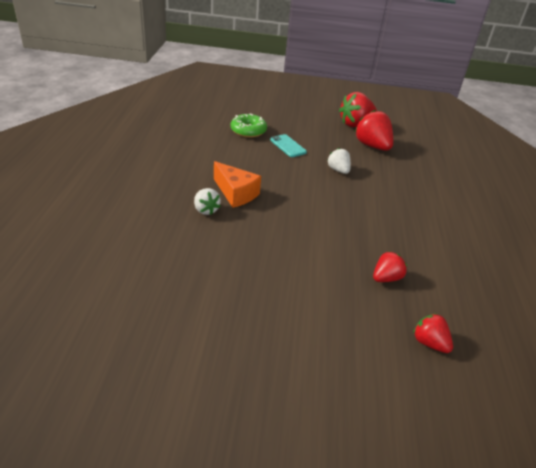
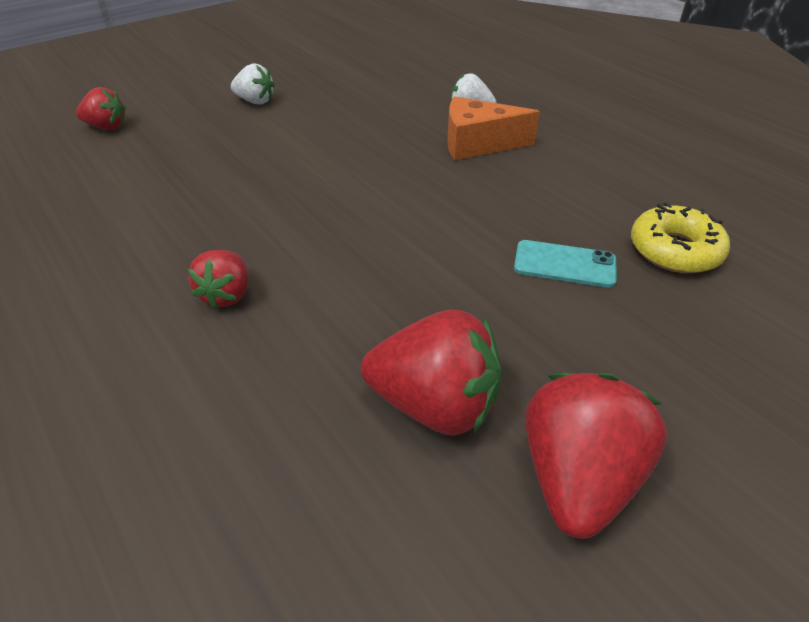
camera: 140 degrees right, 5 degrees up
(248, 130) = (674, 250): green donut -> yellow donut
(338, 170) = (414, 271): white strawberry -> white strawberry (255, 101)
(386, 278) = (189, 155): red strawberry -> red strawberry (227, 295)

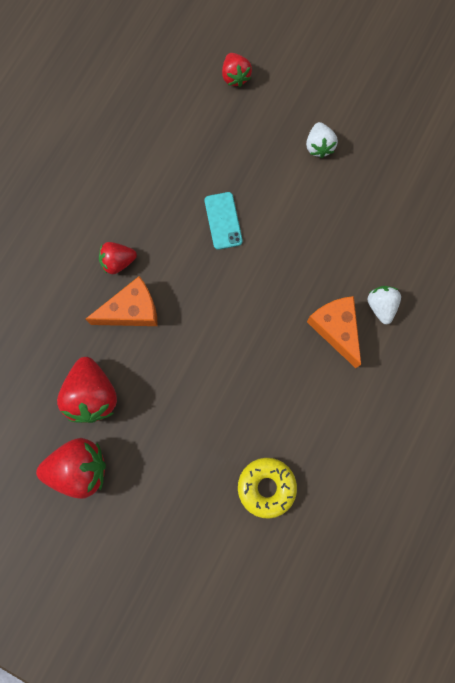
camera: 65 degrees right, 35 degrees up
(319, 304) = (132, 310): none -> orange cheese
(564, 264) = (222, 426): turquoise phone -> turquoise phone (223, 221)

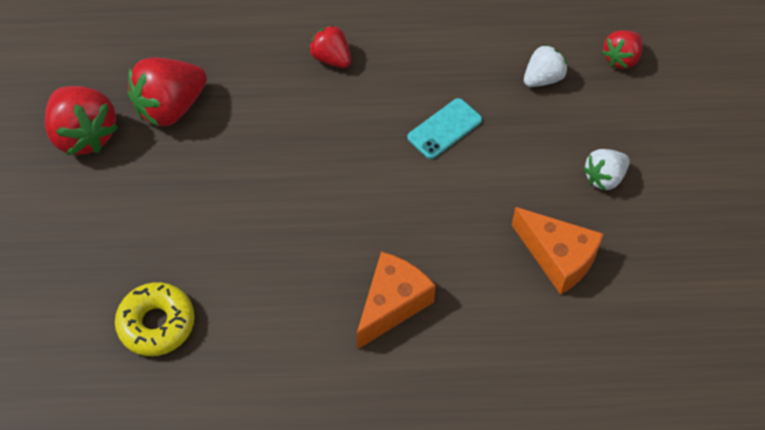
camera: 60 degrees right, 20 degrees down
(132, 310) = (285, 96): orange cheese -> orange cheese (558, 258)
(381, 306) = (453, 340): white strawberry -> white strawberry (543, 78)

